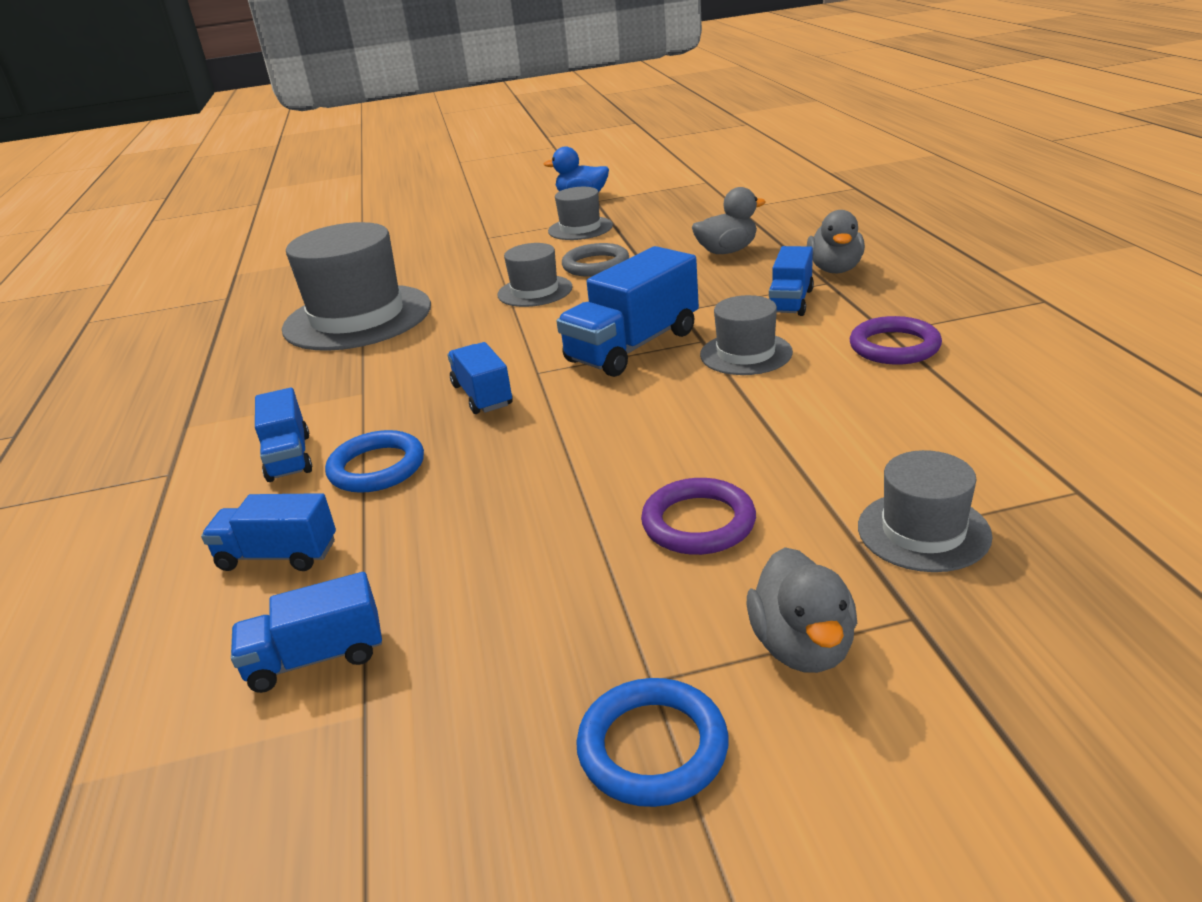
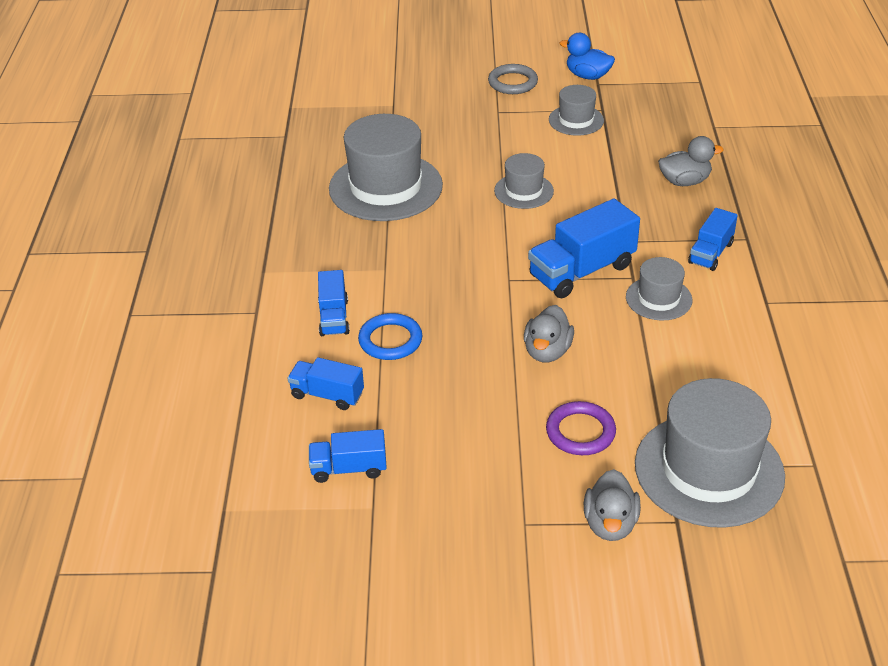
camera: 10 degrees right, 10 degrees up
(482, 395) = (467, 293): blue truck -> none
(596, 265) = (577, 171): grey ring -> grey ring (512, 82)
(652, 747) = (516, 558): blue ring -> none
(835, 269) = (759, 225): grey duck -> grey duck (547, 351)
(894, 346) = (764, 318): purple ring -> none
(923, 531) = (709, 470): grey hat -> grey hat, size x1.94

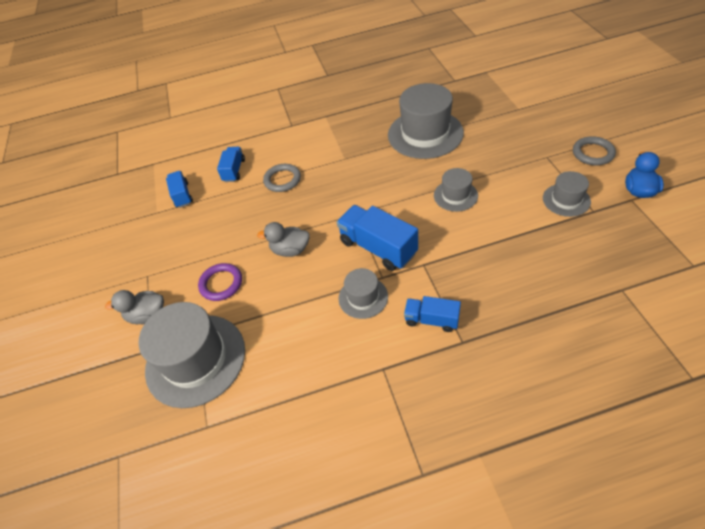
camera: 80 degrees right, 10 degrees up
(334, 317) = (295, 153): blue truck -> none
(390, 340) = (282, 180): blue ring -> grey ring
(684, 181) = (522, 284): grey duck -> none

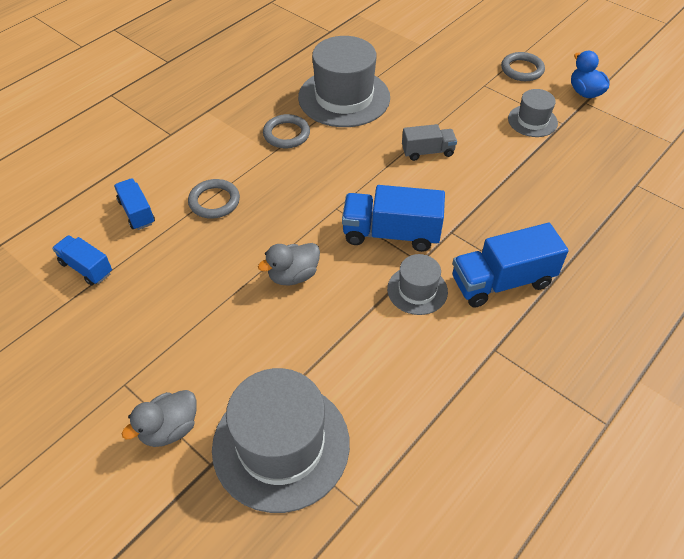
camera: 40 degrees left, 0 degrees up
(221, 284) = (238, 348): purple ring -> none
(363, 148) = (286, 134): none -> grey ring
(431, 320) = (502, 281): blue truck -> blue truck, size x1.69
(455, 195) = (427, 151): grey hat -> grey truck

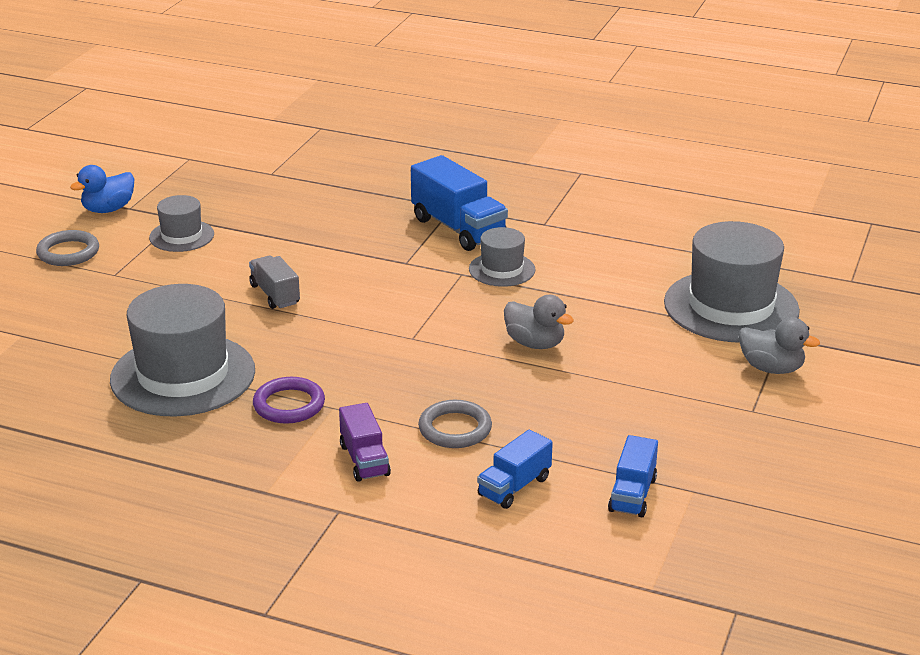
camera: 110 degrees left, 20 degrees down
(209, 154) = (364, 460): none -> purple truck
(286, 134) = (289, 405): grey ring -> purple ring
(391, 234) = (431, 296): blue truck -> none

